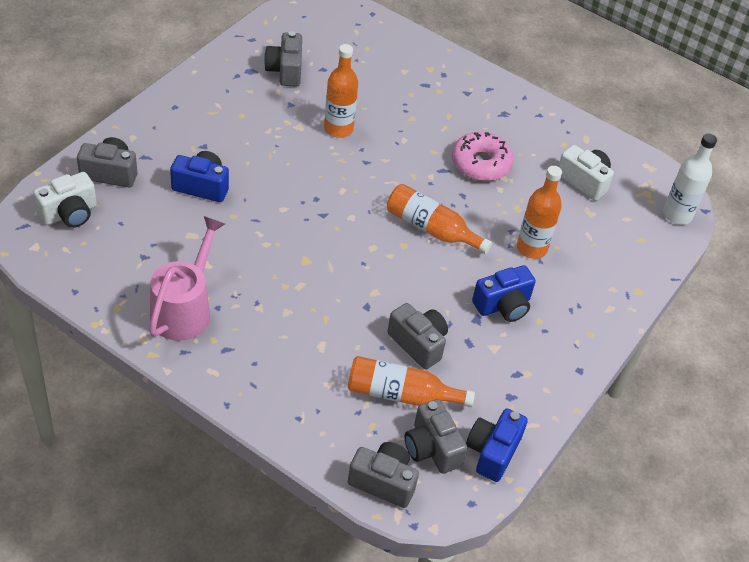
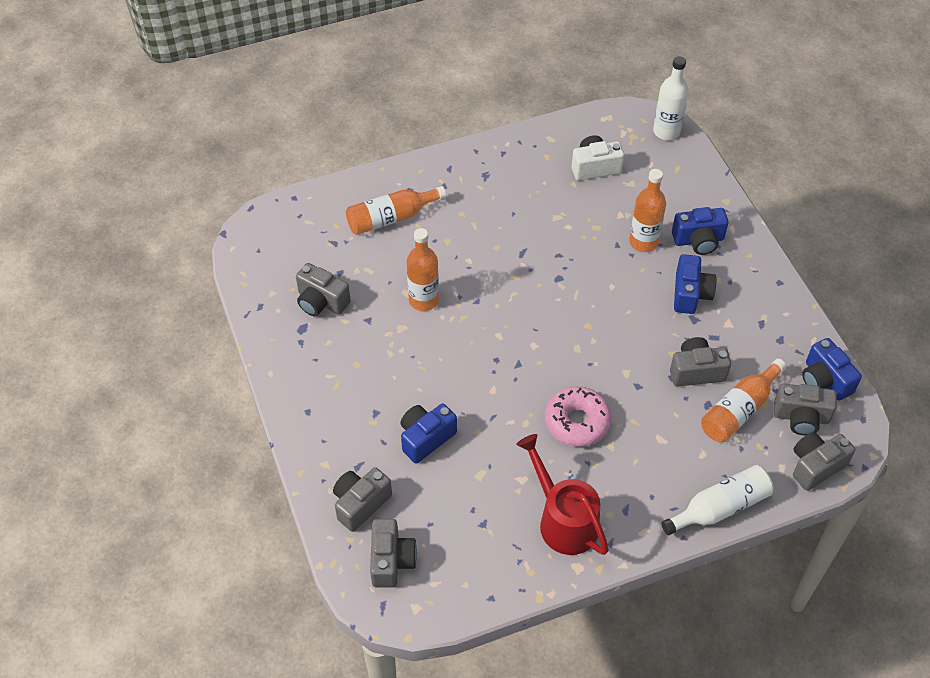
camera: 50 degrees left, 5 degrees up
(69, 213) = (391, 561): white camera -> grey camera
(185, 308) = (563, 519): pink watering can -> red watering can
(279, 420) = (720, 507): none -> white bottle
(431, 229) = (582, 297): orange bottle -> orange bottle (391, 218)
(481, 163) = (532, 223): pink donut -> pink donut (577, 422)
(571, 288) = (698, 240): none -> blue camera

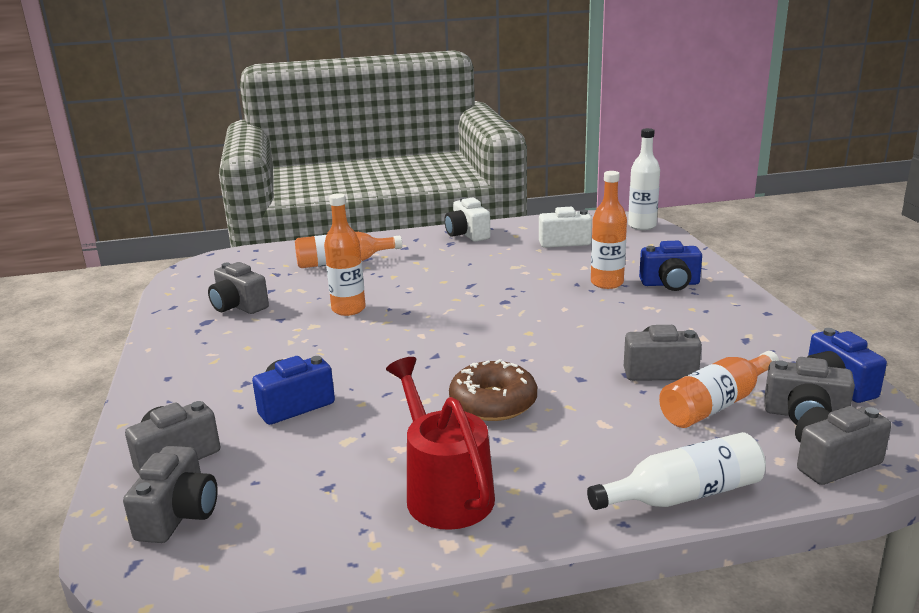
camera: 10 degrees right, 30 degrees down
(498, 157) = (467, 234): none -> white camera
(577, 422) = (493, 403): pink donut -> brown donut
(690, 294) = (657, 316): blue camera -> none

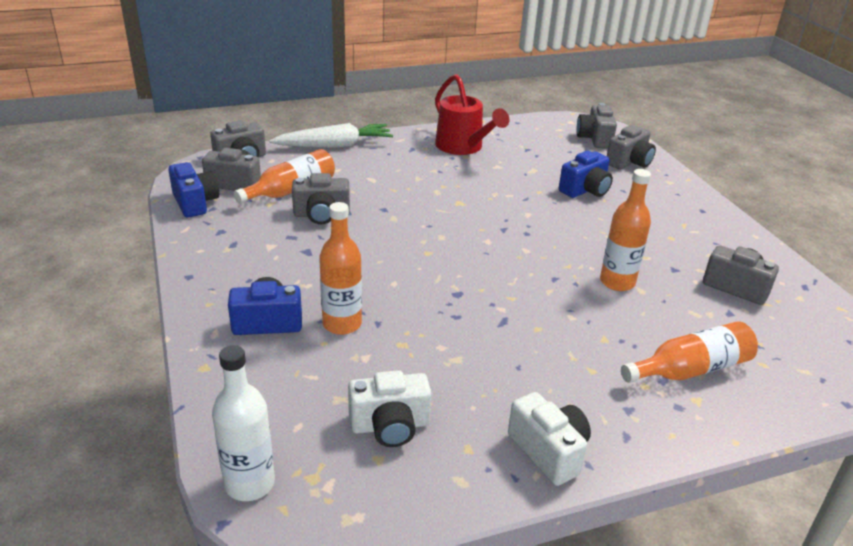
camera: 170 degrees right, 10 degrees up
(493, 403) = (447, 191): brown donut -> none
(684, 494) = (334, 146): white bottle -> white carrot

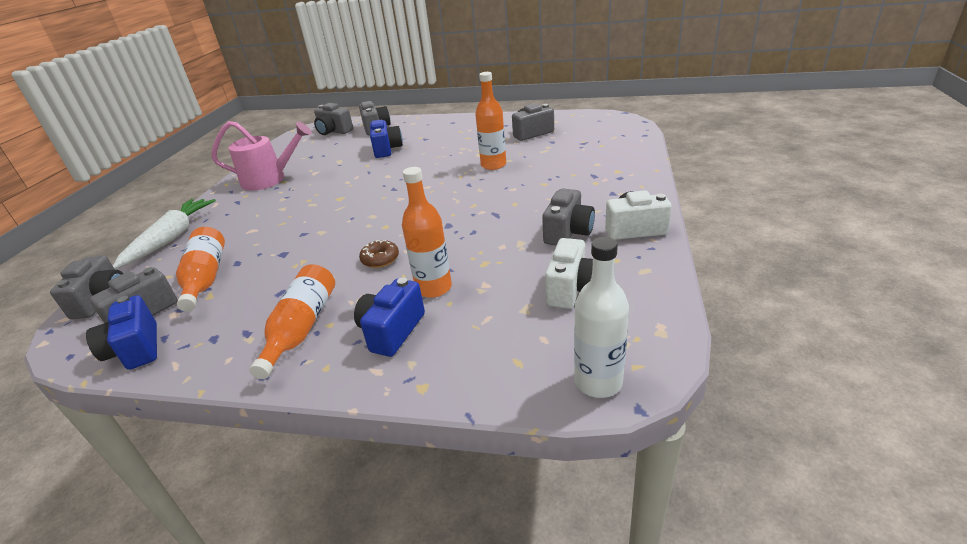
camera: 55 degrees left, 0 degrees up
(195, 203) = (136, 349): blue camera -> blue camera turned 120 degrees counterclockwise
(321, 215) = (269, 268): grey camera -> grey camera (568, 232)
(370, 272) = (380, 259): none -> brown donut
(463, 147) = (270, 179): red watering can -> pink watering can
(691, 369) = (591, 165): orange bottle -> orange bottle (301, 328)

